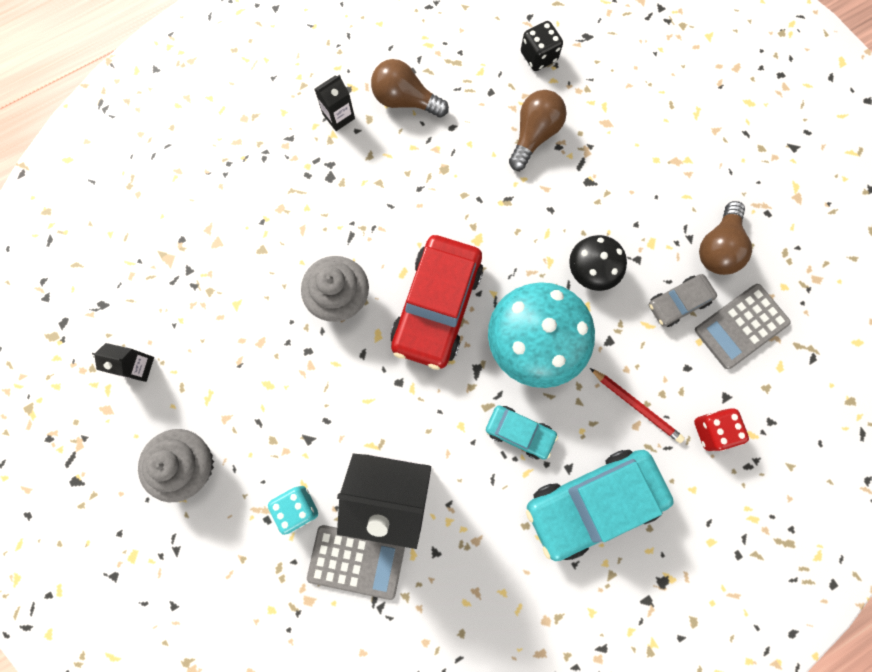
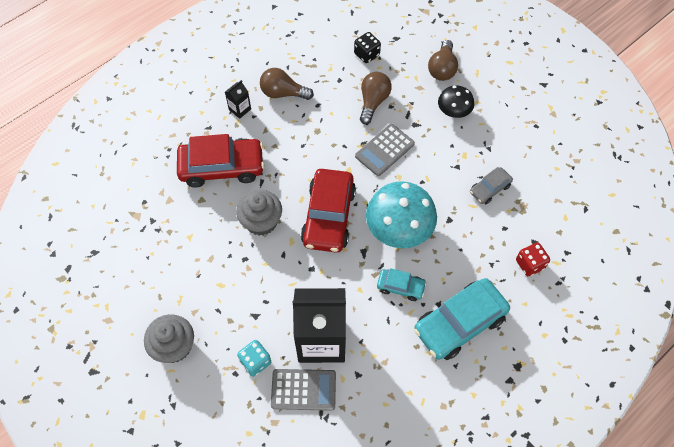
camera: 10 degrees left, 15 degrees down
(138, 366) = (126, 288): black carton -> none
(298, 204) = (222, 167): none -> red car
(591, 270) = (428, 178): black mushroom -> black mushroom (453, 111)
(636, 406) = (476, 257): red pencil -> none
(718, 248) = (508, 151): brown light bulb -> brown light bulb (442, 69)
(741, 326) = (534, 197): grey calculator -> grey calculator (384, 150)

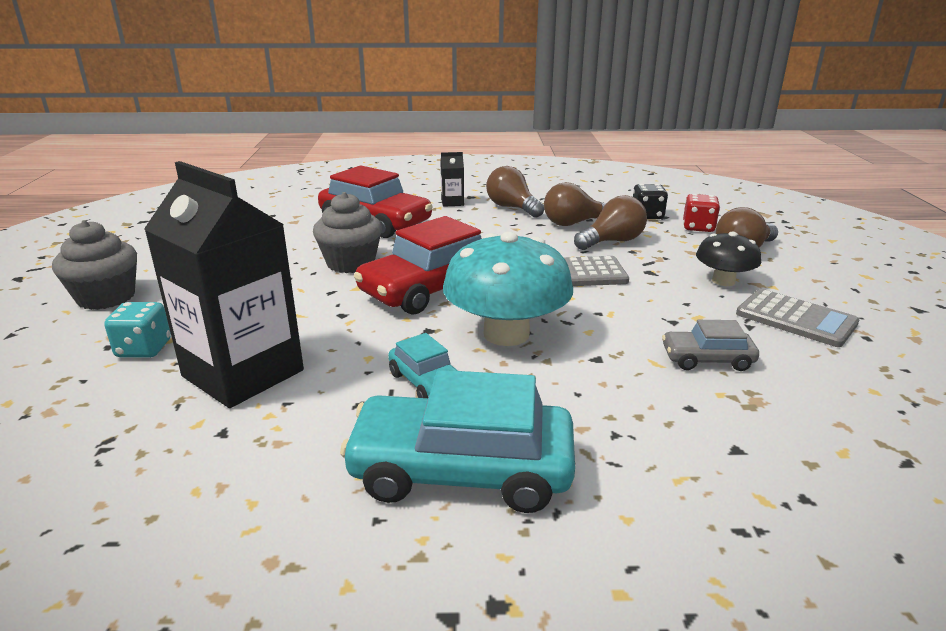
camera: 40 degrees right, 35 degrees down
(303, 389) = (137, 403): grey calculator -> grey calculator (795, 319)
(335, 91) = (574, 223): none -> brown light bulb
(529, 264) = (696, 471): red dice -> red dice (698, 227)

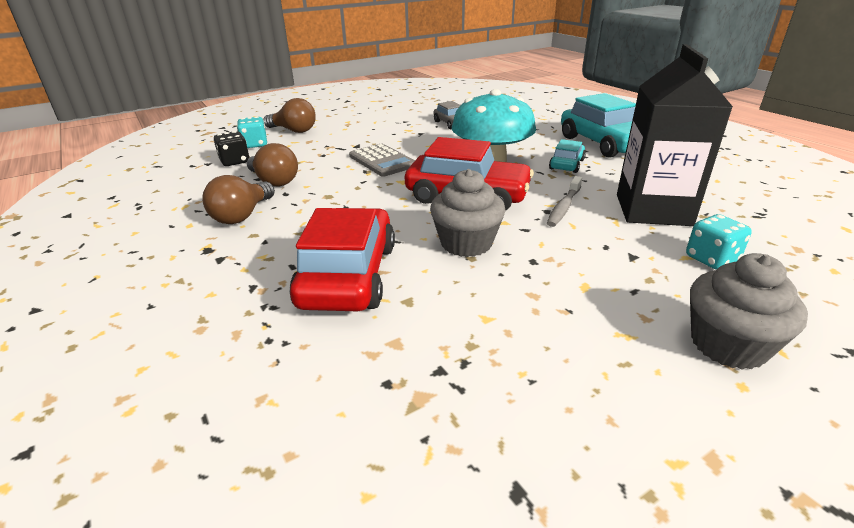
camera: 120 degrees left, 5 degrees up
(333, 325) = (563, 207): none -> grey toothbrush
(452, 202) = (240, 253): black carton -> none
(612, 241) = (309, 162): brown light bulb -> none
(698, 227) = (255, 145): red dice -> turquoise dice
(723, 281) = (352, 130): black mushroom -> none
(795, 319) = (385, 115): grey calculator -> none

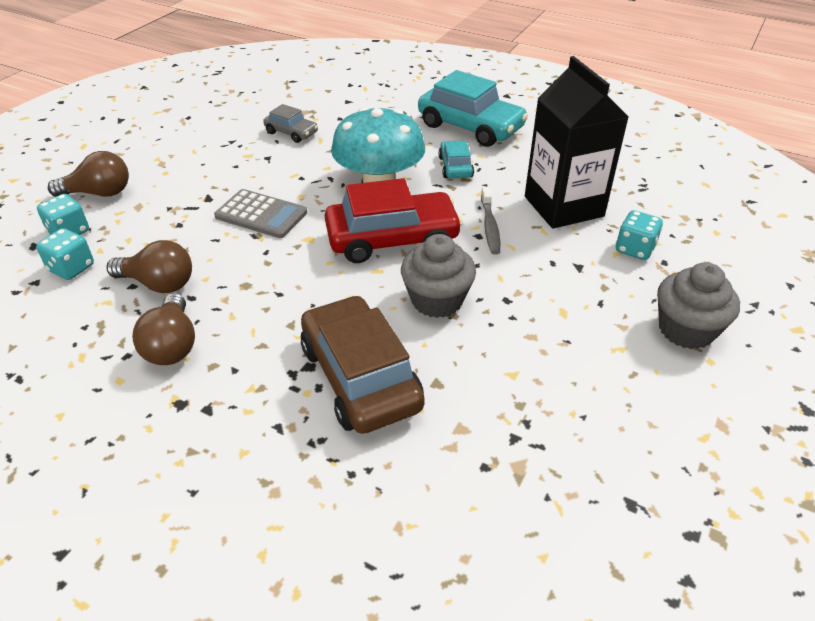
camera: 30 degrees left, 10 degrees up
(234, 161) = (71, 268): black dice -> turquoise dice
(348, 275) = (360, 377): red car -> brown car

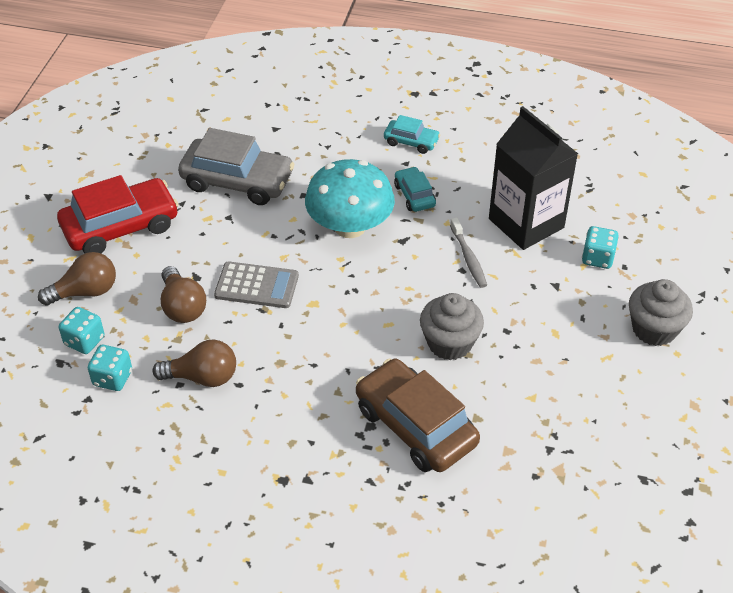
camera: 15 degrees left, 5 degrees up
(172, 345) = (248, 432): brown light bulb -> brown light bulb (182, 307)
(291, 133) = (237, 181): grey car -> grey car, size x1.96
(392, 239) = (388, 288): red car -> red car (121, 227)
(470, 127) = (411, 142): turquoise car -> turquoise car, size x0.51

